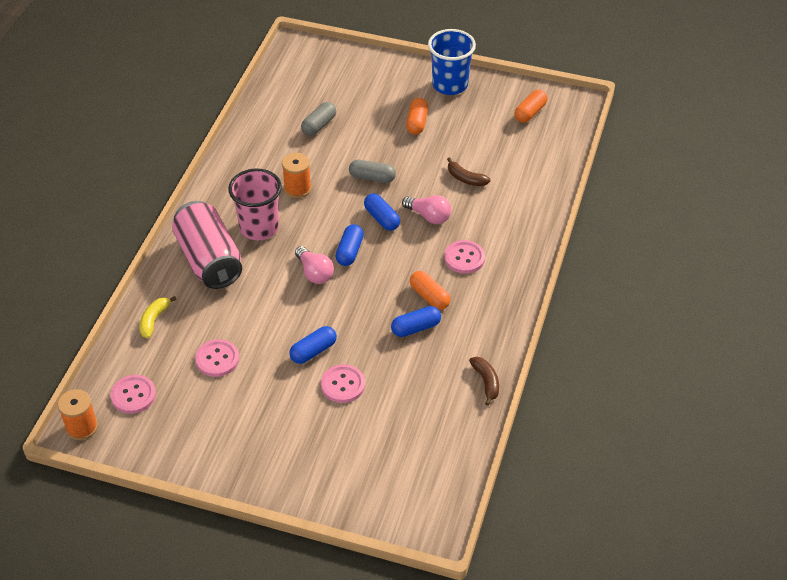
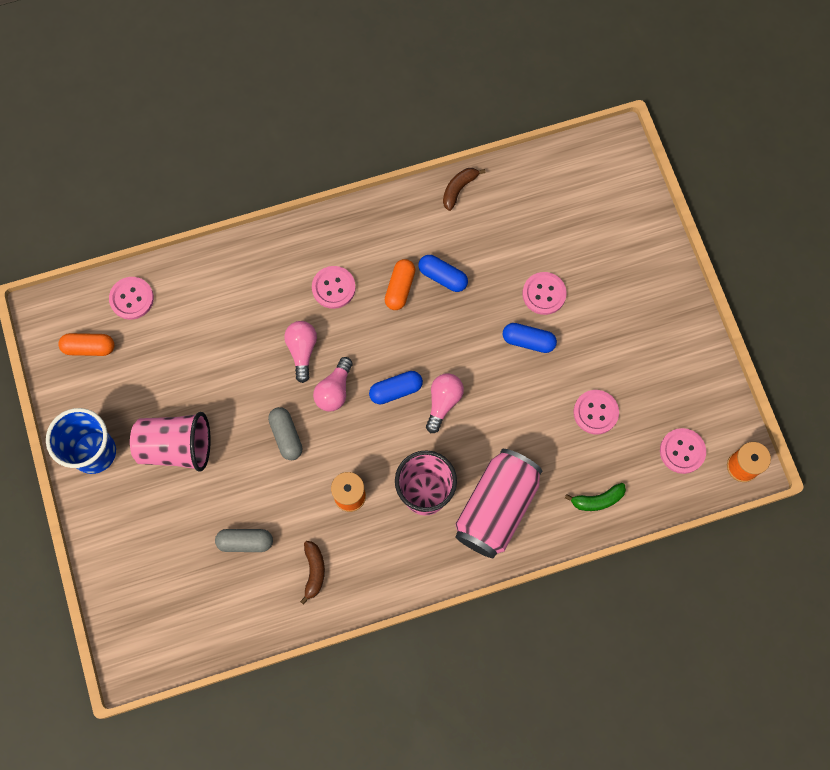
camera: 125 degrees left, 25 degrees up
(154, 320) = (597, 500): yellow banana -> green banana
(382, 218) = (334, 390): blue capsule -> pink light bulb
(417, 122) = (176, 447): orange capsule -> pink cup
(465, 178) = (228, 349): brown banana -> brown banana (314, 571)
(551, 148) = (131, 299): none -> pink button

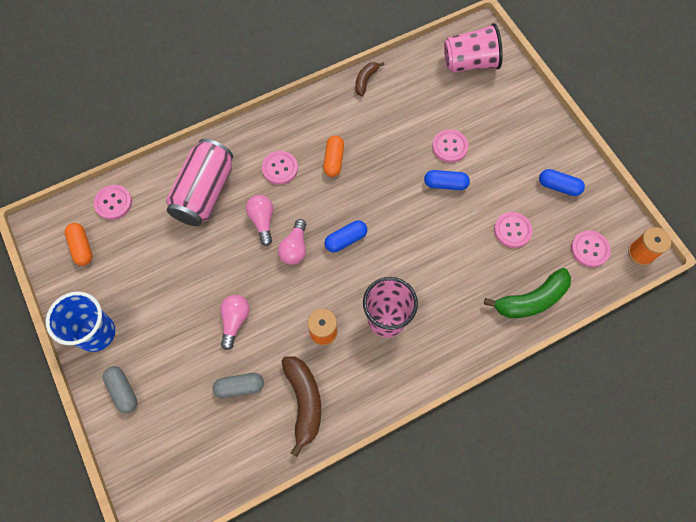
camera: 10 degrees left, 5 degrees down
(89, 347) = (82, 247): orange capsule -> orange capsule turned 75 degrees clockwise
(176, 447) = (167, 316): pink cup -> pink cup (470, 63)
(286, 436) = (260, 291): grey capsule -> grey capsule (123, 391)
(314, 571) = (304, 402): brown banana -> brown banana, size x1.76
(442, 277) = (366, 146): blue capsule -> blue capsule (558, 186)
(443, 402) = (386, 243): pink light bulb -> pink light bulb (235, 321)
(496, 508) = (449, 321): pink can -> pink can (204, 192)
(597, 500) = (531, 300): green banana -> green banana, size x1.76

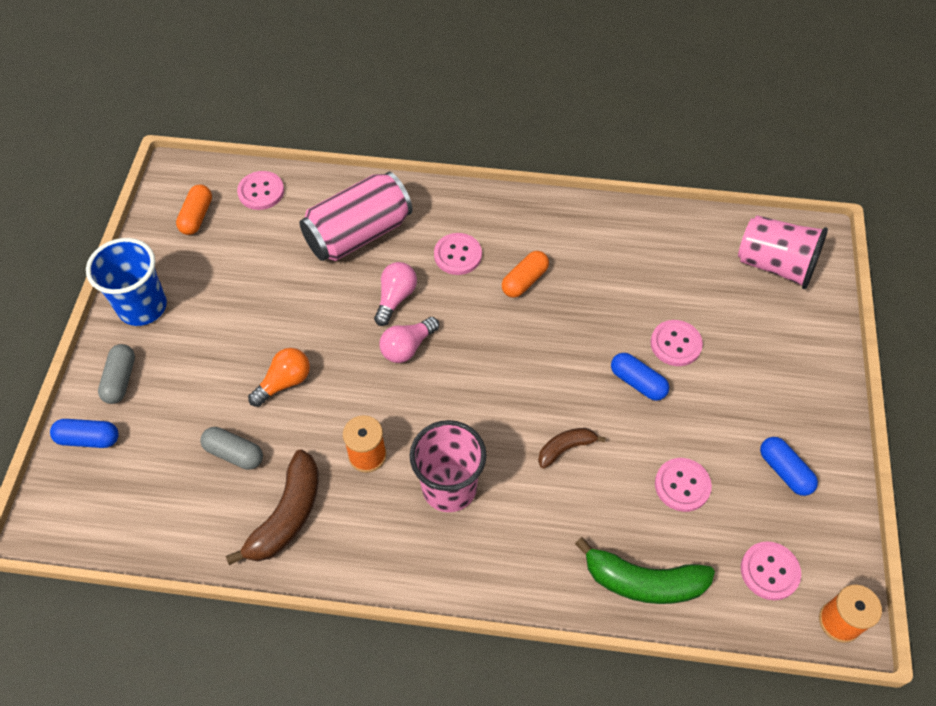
camera: 35 degrees right, 10 degrees down
(235, 321) = (284, 382): pink light bulb -> orange light bulb
(346, 240) = (471, 372): blue capsule -> blue capsule (88, 439)
(366, 80) = (629, 217): brown banana -> brown banana (565, 448)

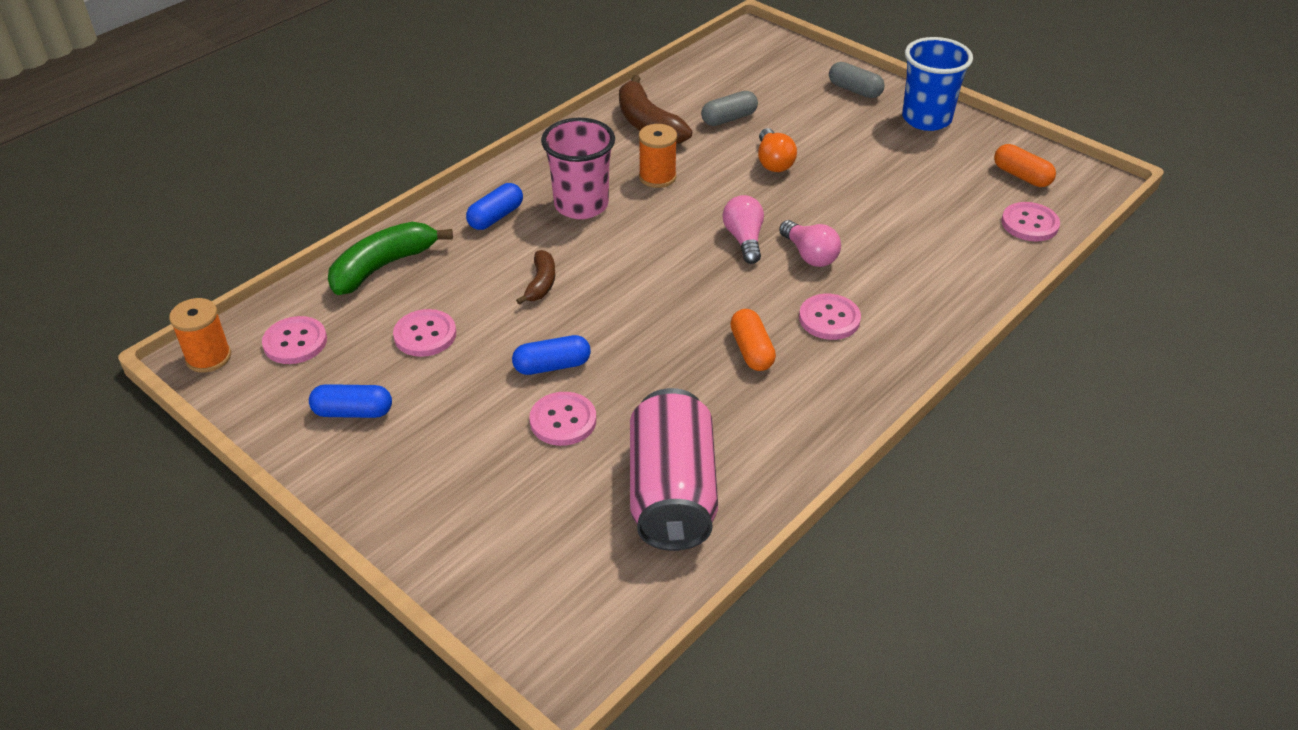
camera: 125 degrees right, 15 degrees down
(88, 439) = (810, 65): blue capsule -> blue capsule (496, 217)
(358, 234) = (916, 264): pink can -> pink can (671, 493)
(775, 265) = (571, 584): pink cup -> none

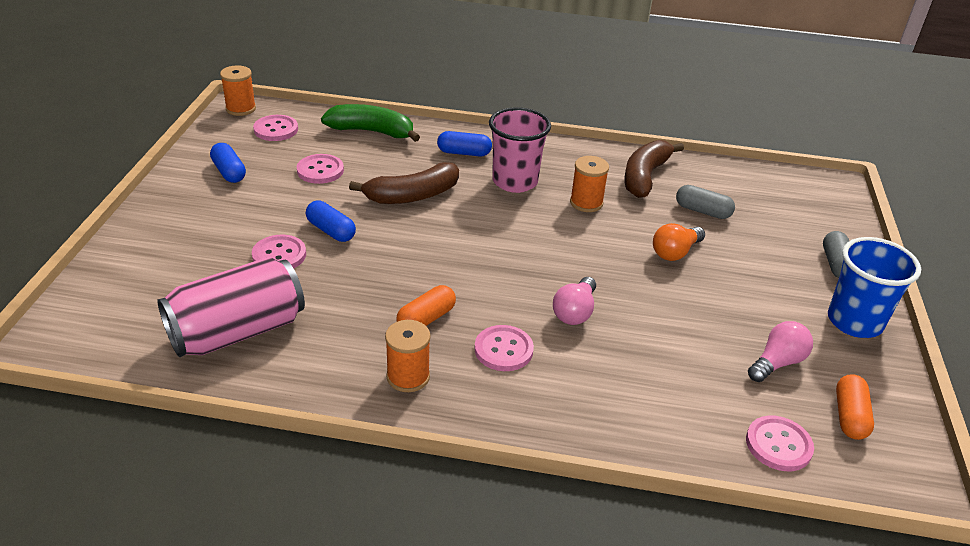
camera: 55 degrees right, 5 degrees down
(541, 284) = (412, 196): brown banana -> brown banana, size x1.76
(744, 239) = (557, 270): pink light bulb -> pink light bulb (777, 363)
(824, 393) = (408, 377): none -> orange spool

